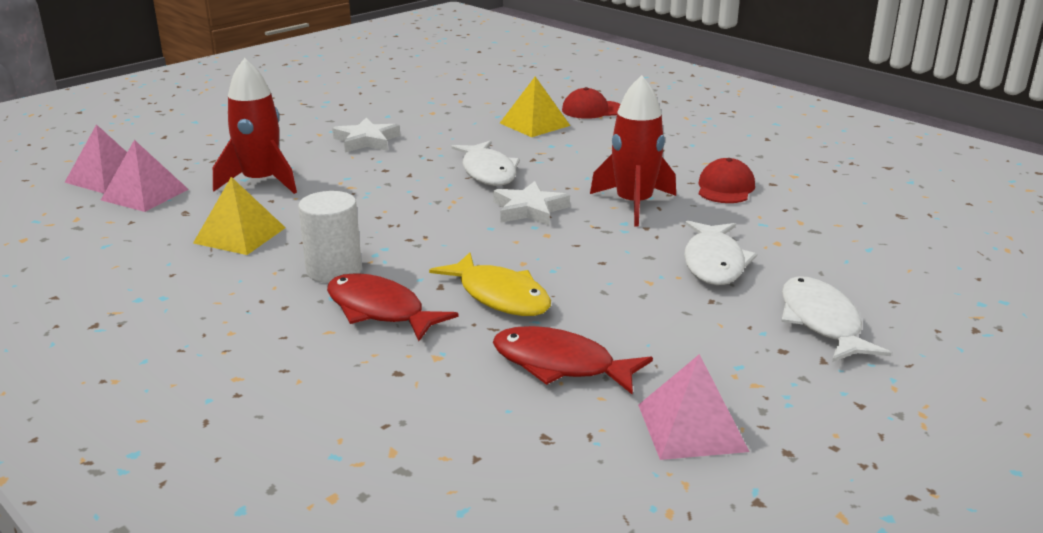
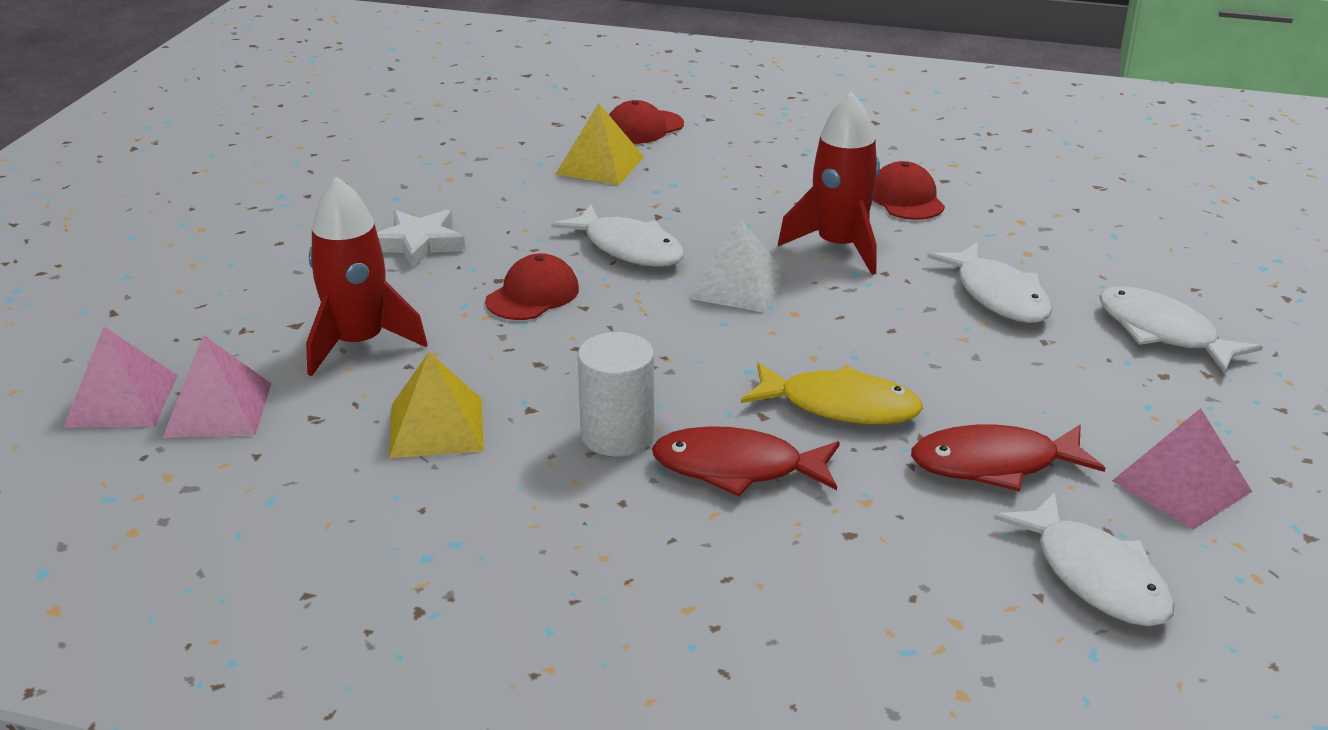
camera: 30 degrees left, 5 degrees up
(393, 182) = (532, 295): none -> red cap
(529, 209) = (738, 286): white star -> white pyramid
(535, 461) = (1095, 576): none -> white fish

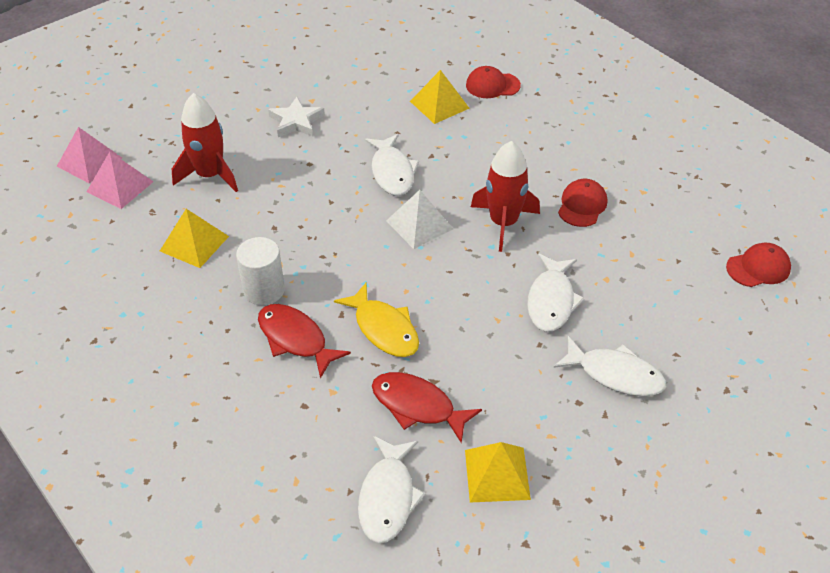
camera: 35 degrees right, 15 degrees up
(532, 295) = (314, 182): red cap -> red cap (758, 268)
(1163, 333) = (615, 374): white fish -> white fish turned 120 degrees clockwise
(1181, 486) = (497, 474): pink pyramid -> yellow pyramid

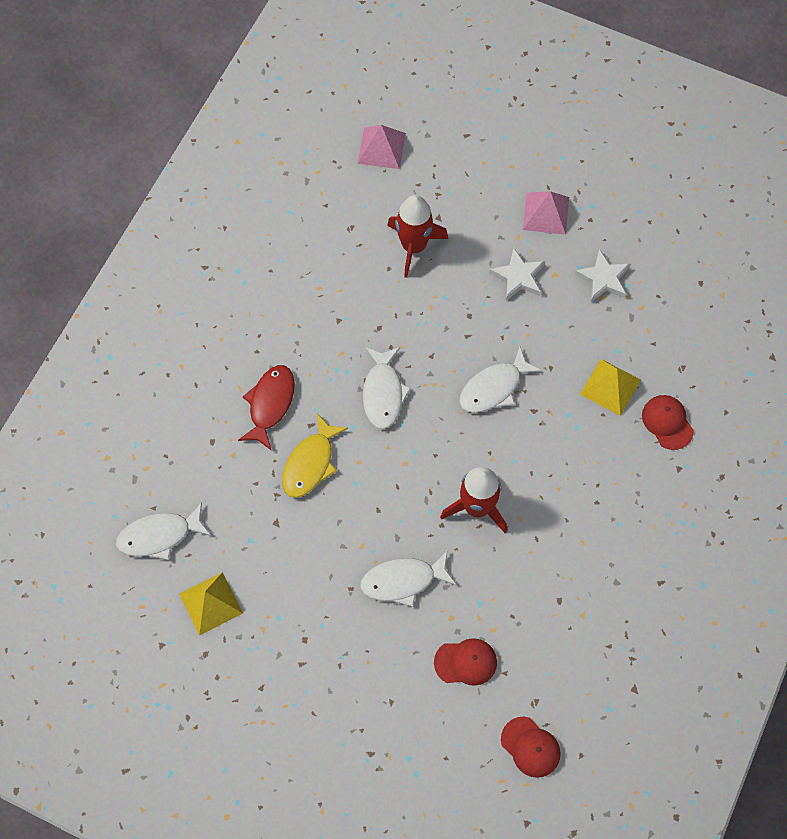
camera: 65 degrees right, 20 degrees up
(120, 186) = (365, 188): pink pyramid -> pink pyramid (546, 213)
(194, 243) = (331, 278): yellow pyramid -> none
(264, 290) = (308, 356): white cylinder -> none
(337, 75) = (603, 279): none -> white star
(418, 406) = (247, 521): red fish -> none
(419, 225) = (439, 439): white pyramid -> none
(582, 205) = (535, 566): red cap -> red cap (465, 662)
(615, 374) = (346, 659): white fish -> white fish (383, 393)

